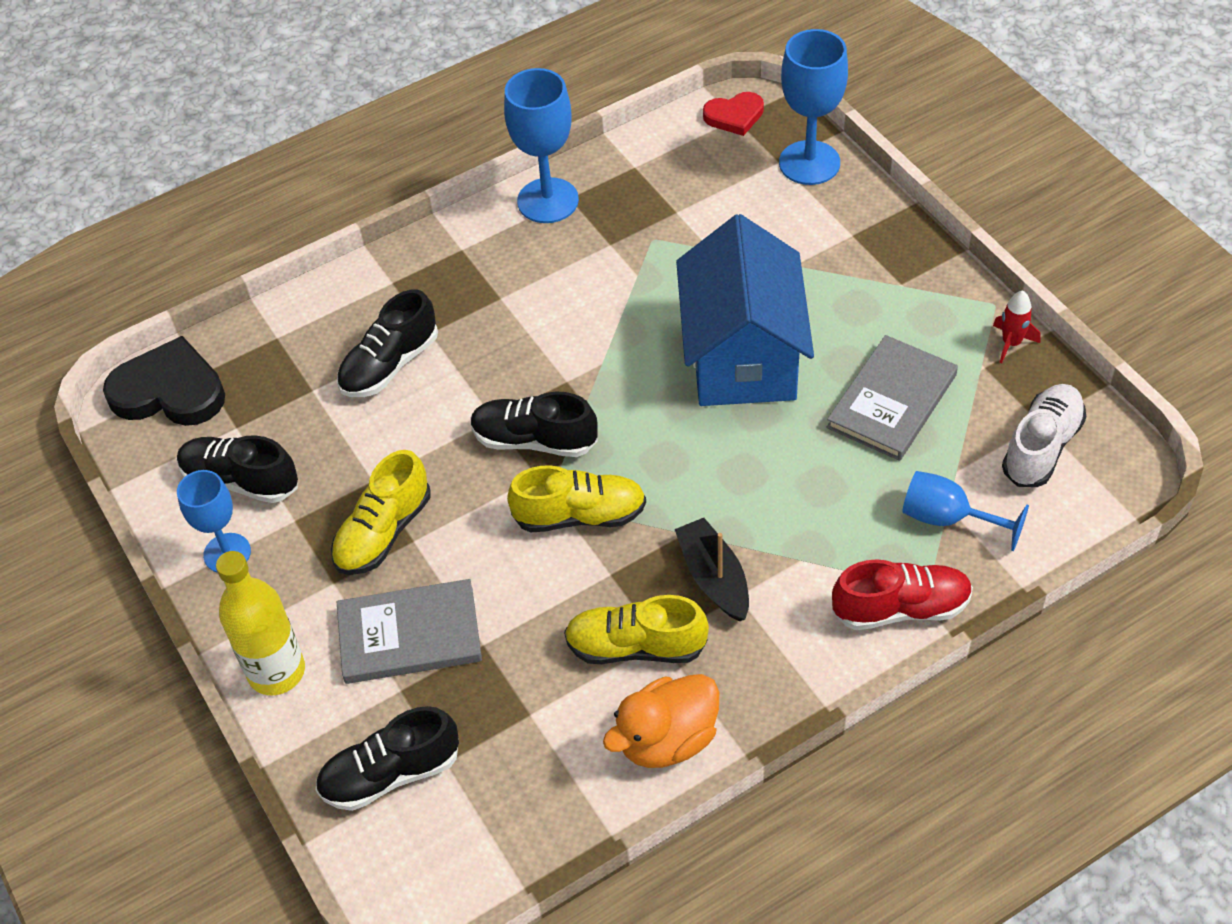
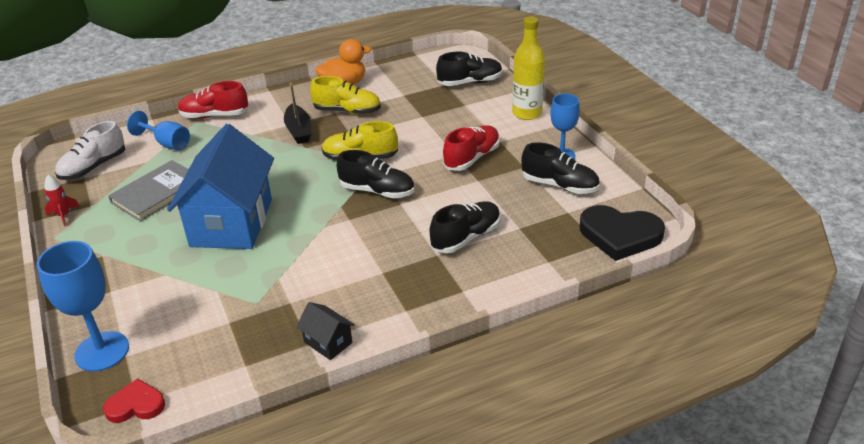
camera: 175 degrees left, 15 degrees down
(383, 532) = (472, 158): yellow shoe -> red shoe
(409, 635) = (459, 121): grey book -> none
(548, 201) = (328, 342): blue goblet -> black house

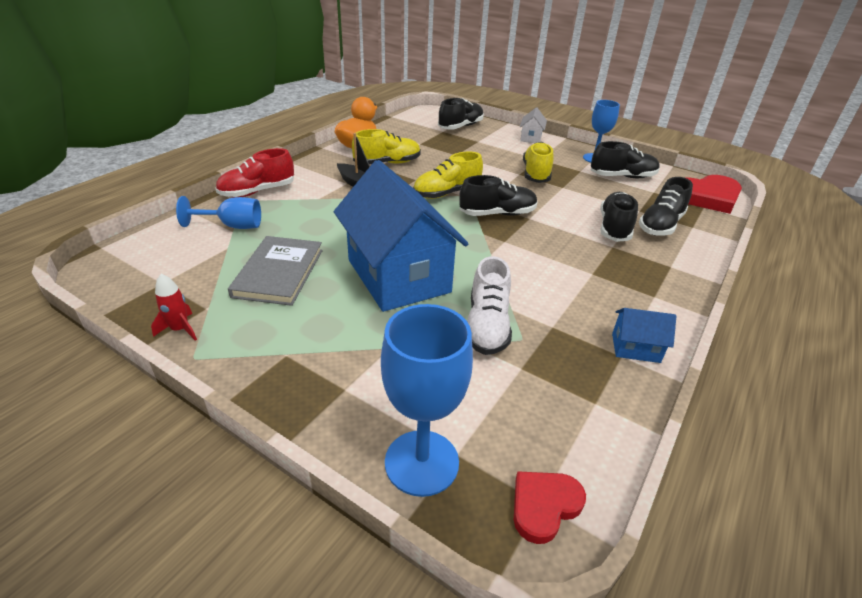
camera: 35 degrees left, 0 degrees up
(93, 167) = (163, 269): white shoe -> white shoe (487, 325)
(328, 342) = (635, 348): black house -> blue house
(472, 158) = (536, 174): red shoe -> yellow shoe
(517, 249) = (660, 225): none -> black shoe
(527, 113) = (531, 138): yellow bottle -> white house
(620, 235) = (707, 197): black heart -> red heart

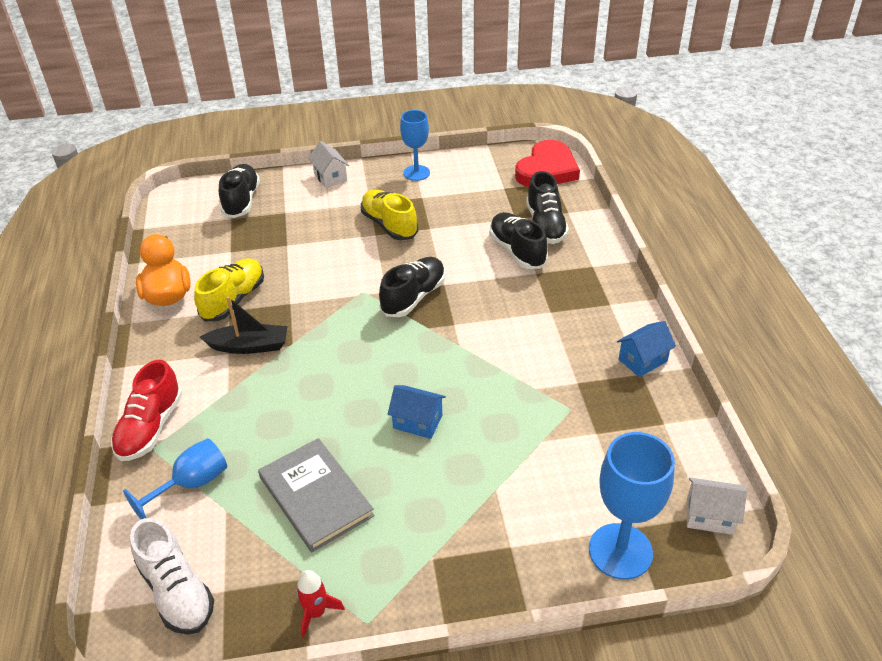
camera: 40 degrees left, 5 degrees up
(398, 276) = (417, 422): blue house -> blue house, size x0.41
(447, 193) = (341, 302): yellow shoe -> none
(487, 325) = (536, 416): white shoe -> white shoe (177, 591)
(544, 506) = (709, 516): red heart -> white house
(622, 177) = (462, 184): black shoe -> none

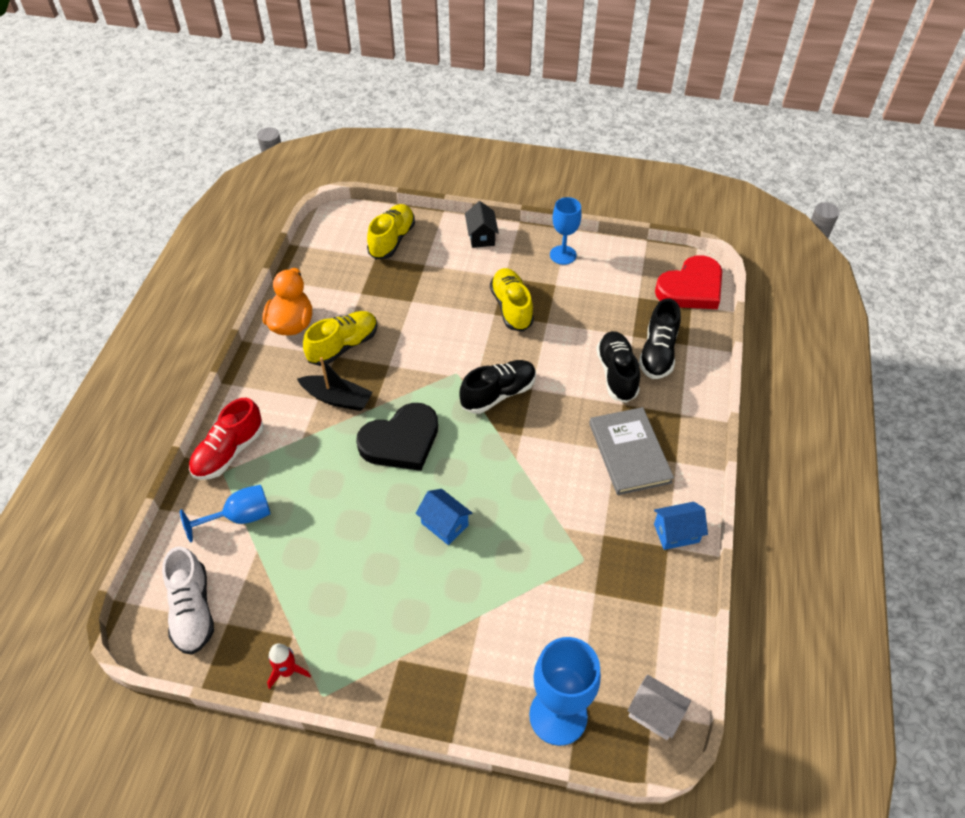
camera: 20 degrees right, 10 degrees up
(241, 201) = (392, 240): black shoe -> yellow shoe
(315, 496) = (331, 565): grey book -> grey book (629, 453)
(330, 177) = (481, 236): white house -> black house
(335, 364) = (401, 441): none -> black heart

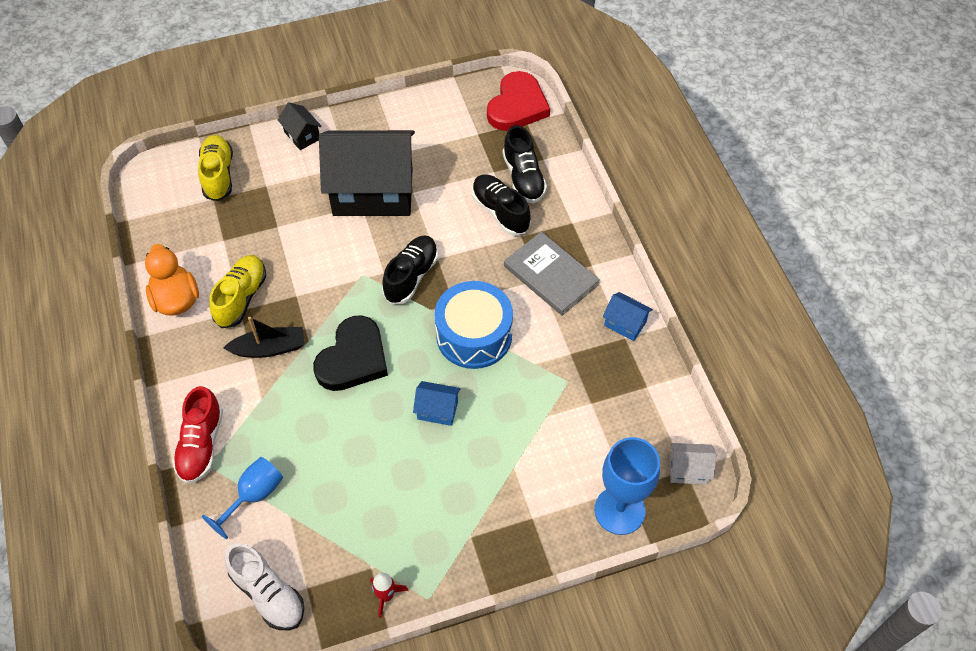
camera: 30 degrees left, 5 degrees up
(511, 307) = (373, 192): yellow shoe -> black house
(521, 473) = (474, 335): none -> blue drum
(563, 255) = (388, 122): blue goblet -> none
(676, 533) = (625, 324): blue house -> blue house turned 75 degrees clockwise

